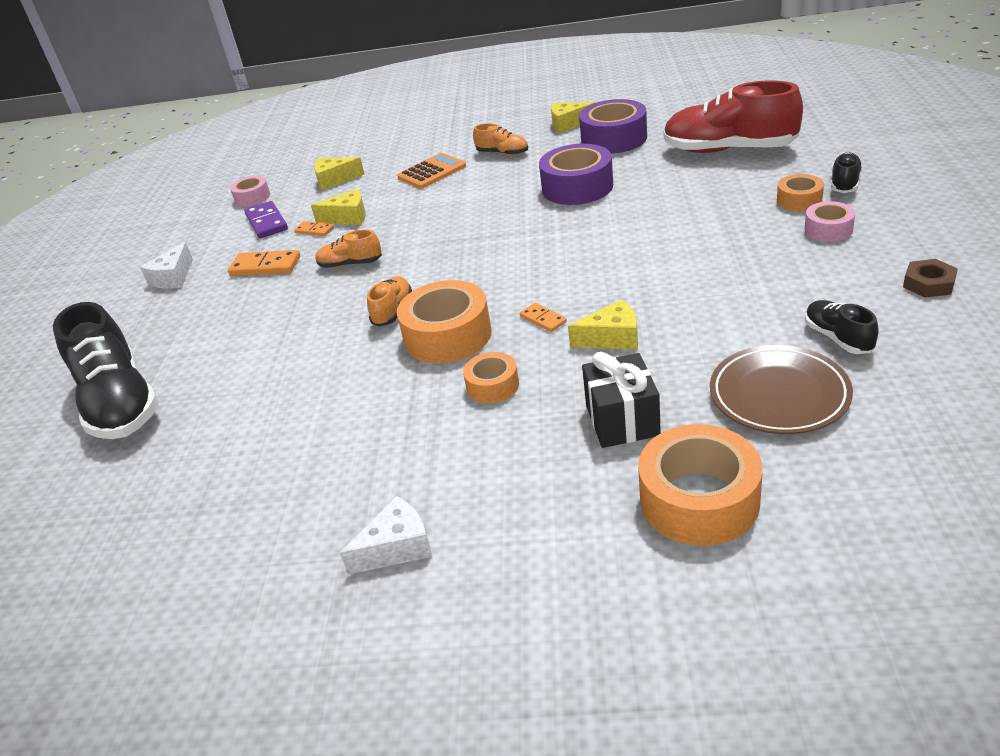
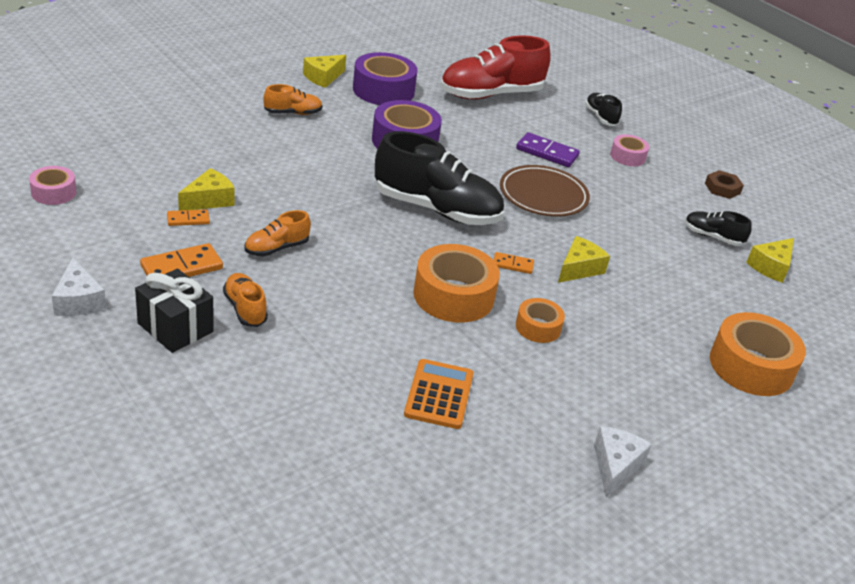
camera: 50 degrees left, 0 degrees up
(120, 404) = (209, 443): black shoe -> black shoe (436, 209)
(267, 222) = (115, 219): purple domino -> purple domino (547, 152)
(334, 180) = (136, 160): yellow cheese -> yellow cheese (771, 267)
(392, 311) = (377, 284): orange shoe -> orange shoe (245, 309)
(432, 172) = (241, 140): orange calculator -> orange calculator (439, 394)
(622, 420) = (652, 328): black gift -> black gift (175, 327)
(779, 395) = (721, 284): brown plate -> brown plate (543, 195)
(799, 200) = (585, 135): orange tape -> none

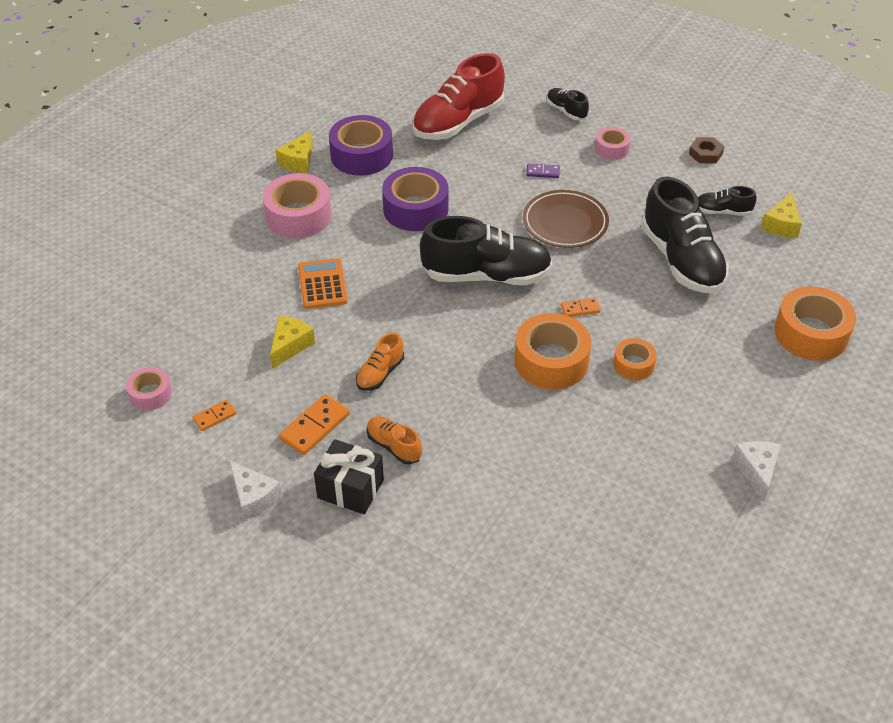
camera: 15 degrees left, 10 degrees up
(188, 219) = (286, 374): orange domino -> orange domino (215, 416)
(293, 113) = (298, 216): orange shoe -> pink tape
(439, 394) = (593, 463): orange calculator -> orange calculator (322, 284)
(547, 152) = (542, 172): purple domino -> purple domino, size x0.58
(579, 268) = (634, 290): yellow cheese -> none
(644, 261) = (681, 260): none -> black shoe

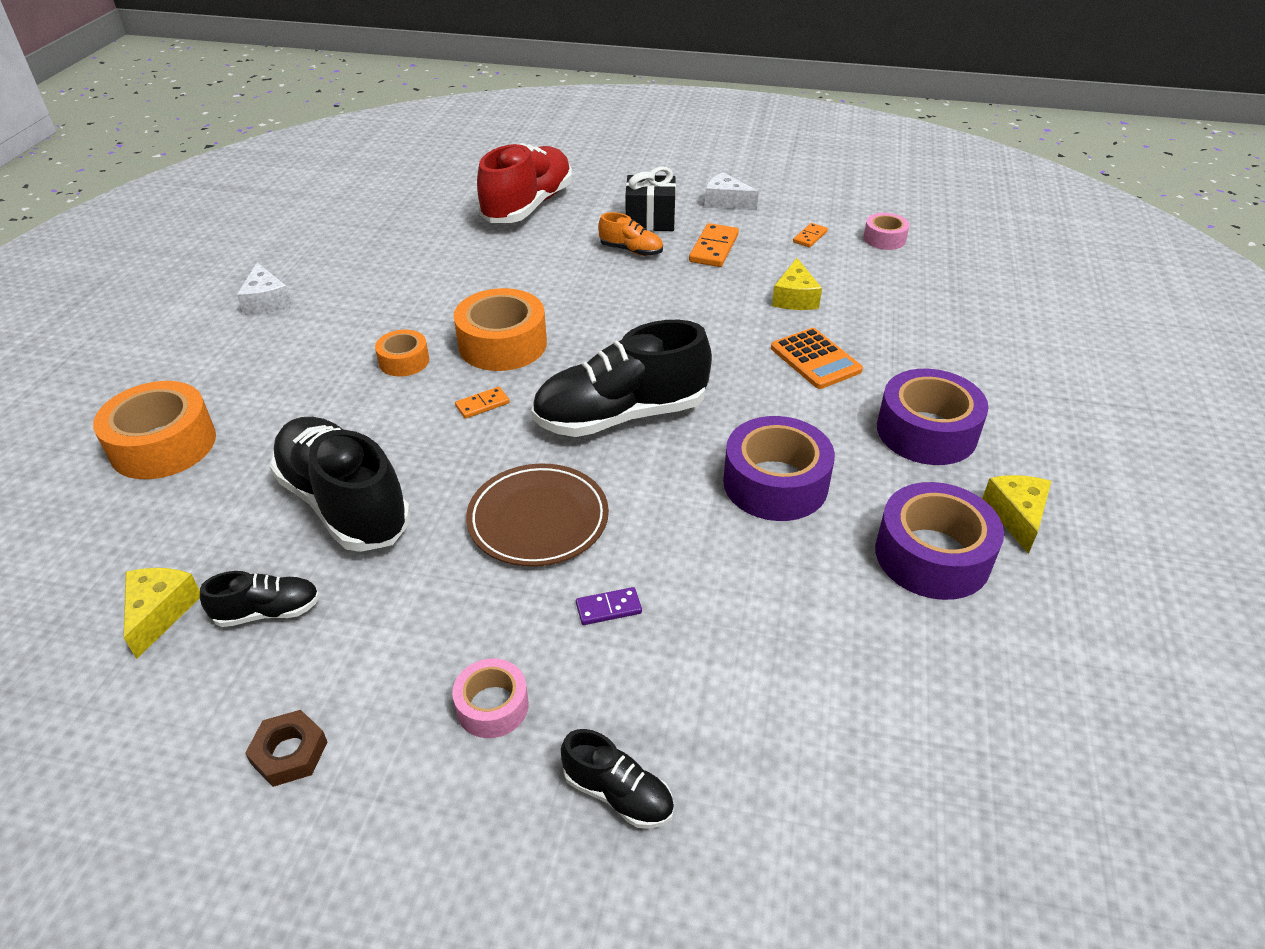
camera: 160 degrees right, 5 degrees down
(298, 216) = (926, 431): pink tape -> purple tape
(380, 373) = (683, 296): orange shoe -> none
(458, 122) = (824, 685): red shoe -> red shoe (528, 206)

